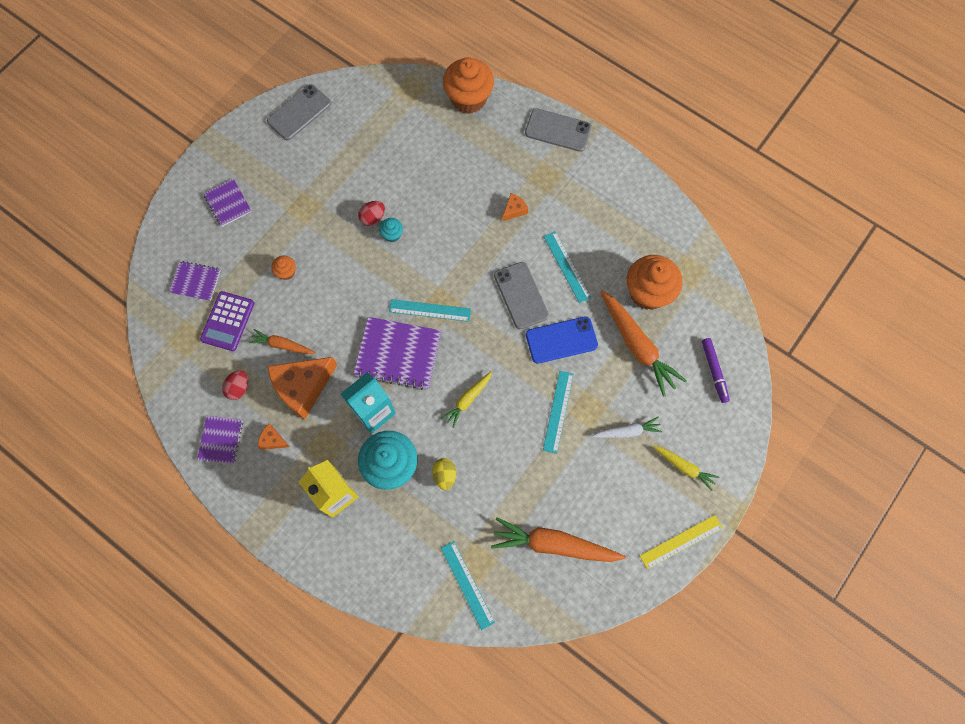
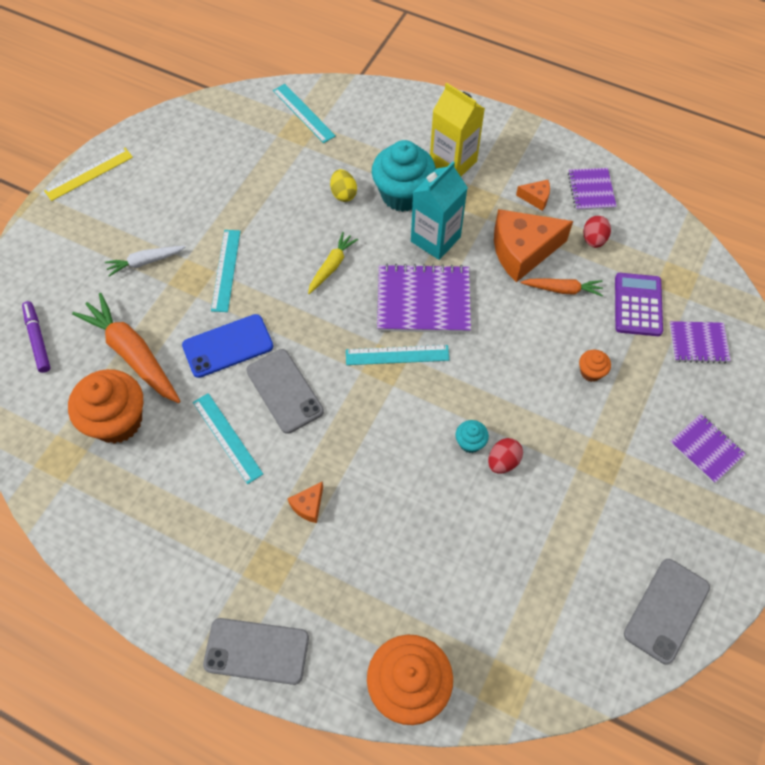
camera: 170 degrees right, 10 degrees down
(303, 387) = (522, 251): orange cheese -> orange cheese turned 150 degrees counterclockwise
(554, 544) = (221, 154): orange carrot -> none
(684, 467) = (81, 238): yellow carrot -> none

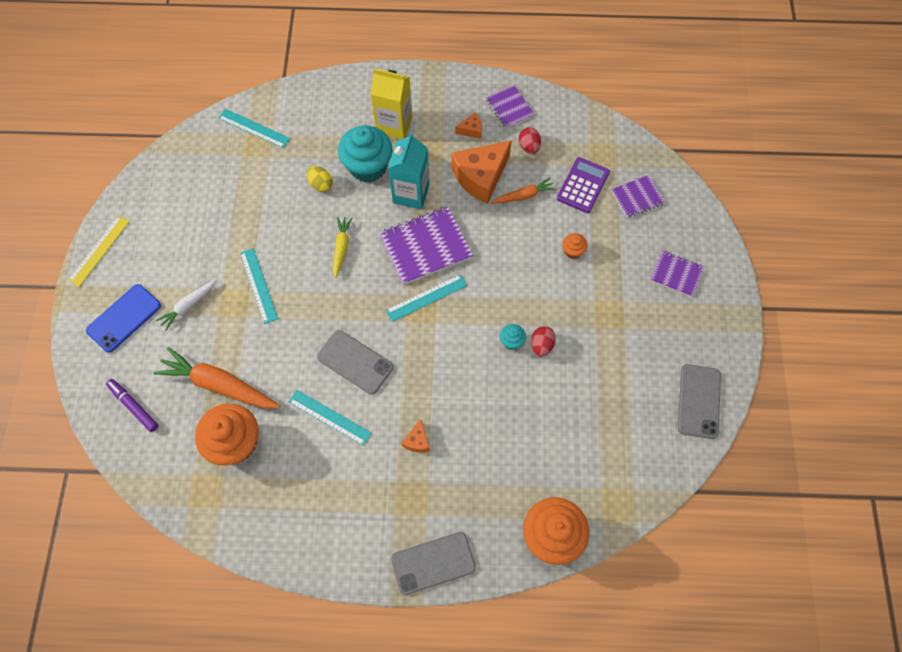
camera: 25 degrees left, 5 degrees up
(228, 346) = (292, 346): blue phone -> blue phone (124, 318)
(638, 305) = (583, 185): purple calculator -> purple calculator turned 45 degrees clockwise

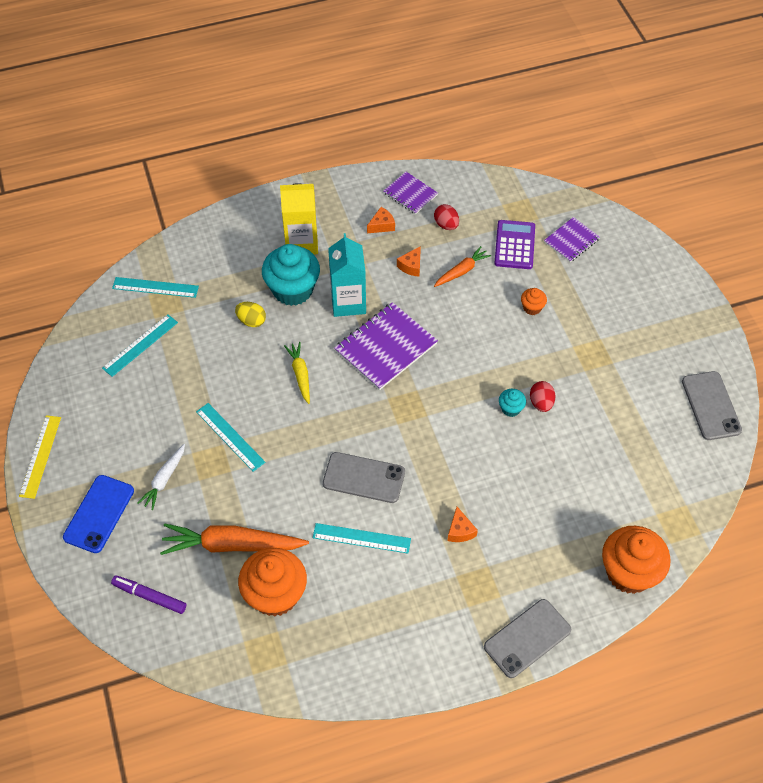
camera: 20 degrees left, 10 degrees down
(426, 298) = (408, 395): turquoise ruler -> turquoise ruler (140, 345)
(481, 177) = (411, 266): orange cheese -> orange cheese, size x0.45
(676, 274) = (639, 299): purple notebook -> none

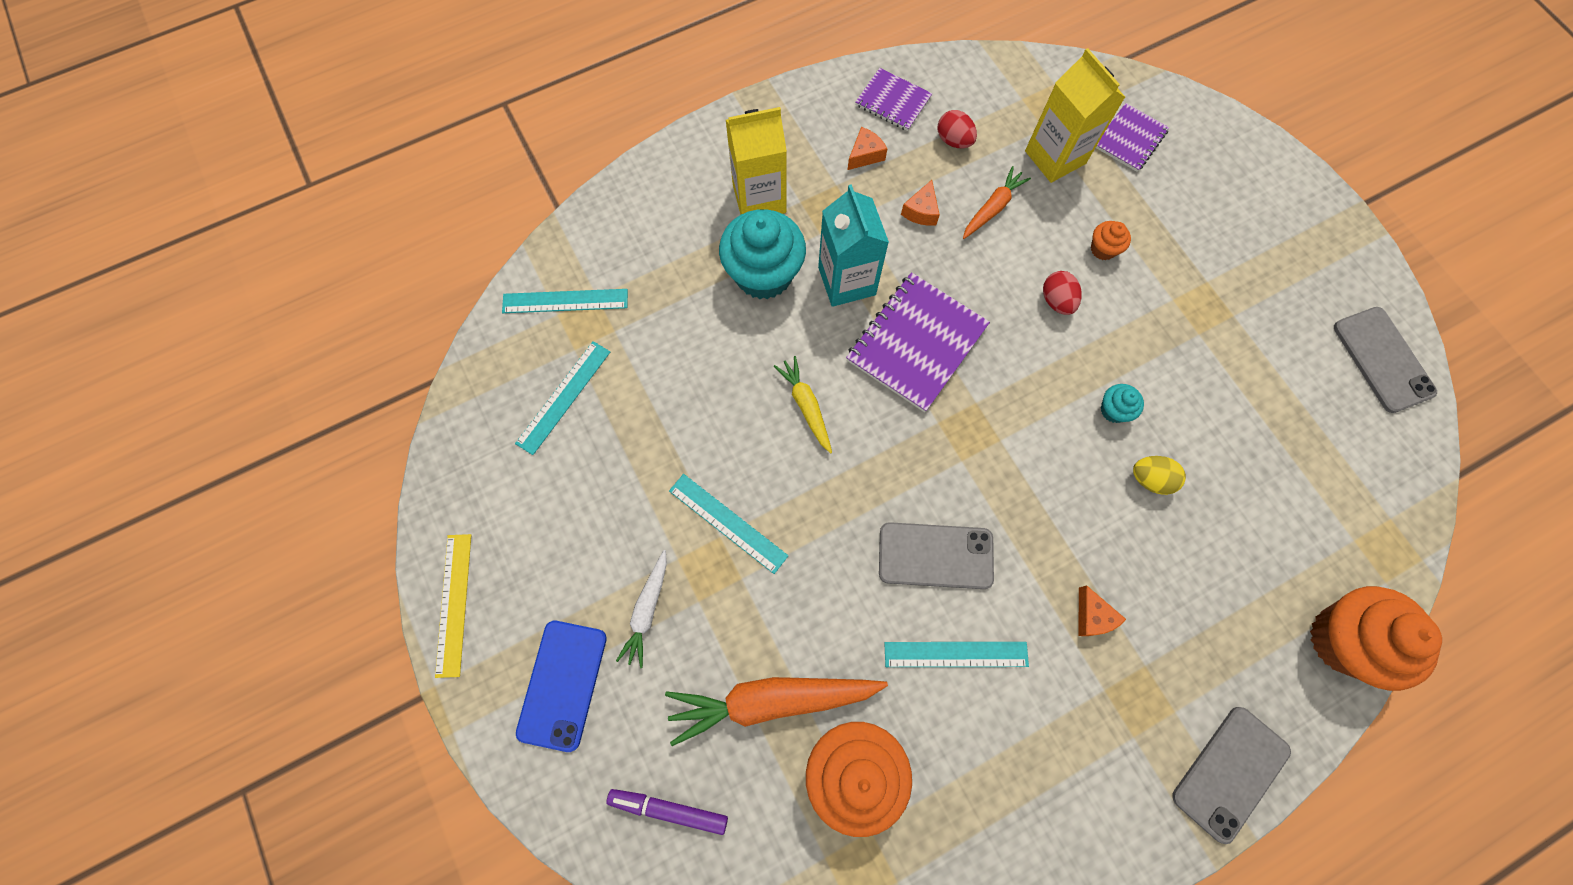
camera: 10 degrees left, 15 degrees up
(251, 321) = (716, 332): yellow egg -> yellow egg (1150, 479)
(514, 245) = (1055, 157): purple calculator -> yellow carton
(541, 403) = (1153, 394): red egg -> red egg (1056, 301)

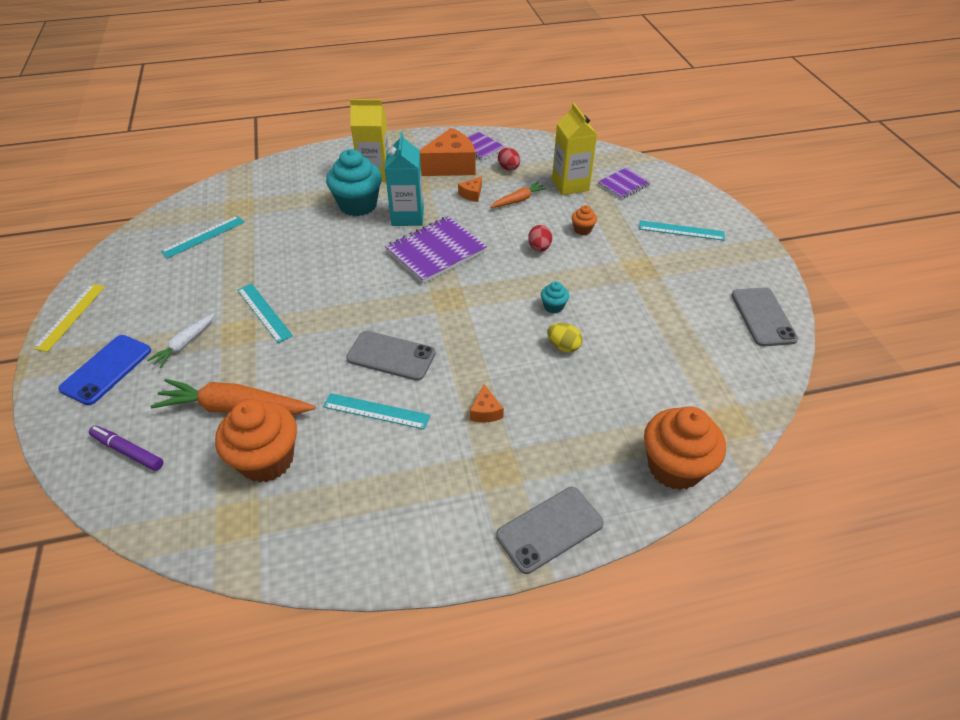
camera: 15 degrees right, 25 degrees down
(565, 301) = (233, 197): turquoise ruler -> turquoise ruler (681, 230)
(806, 406) = (348, 267): yellow carrot -> none
(865, 155) = (450, 166): orange cheese -> orange cheese, size x2.24

